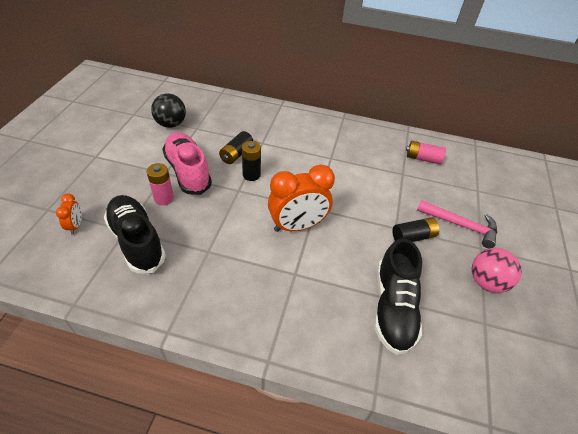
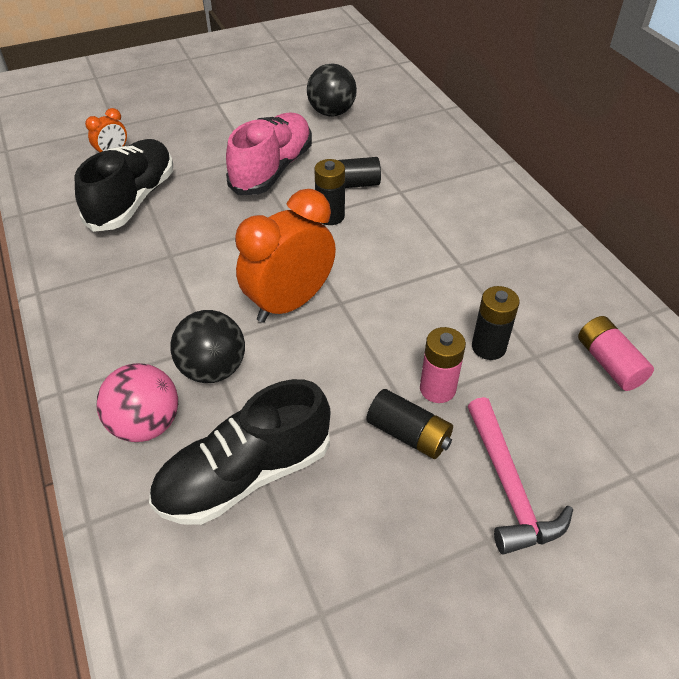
camera: 55 degrees right, 0 degrees up
(164, 198) = (211, 179): pink battery -> pink battery (437, 389)
(297, 226) = (289, 303): orange clock -> orange clock turned 105 degrees clockwise
(314, 281) = (213, 369): none -> black ball
(386, 182) = (488, 347): none -> black battery
(486, 282) = (415, 580): pink ball -> pink ball (146, 424)

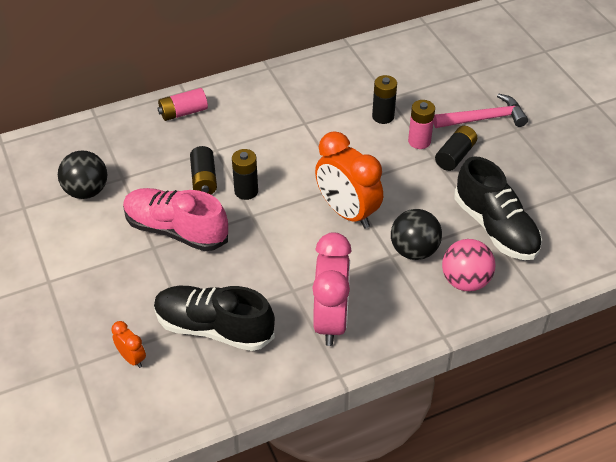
camera: 90 degrees left, 0 degrees up
(117, 286) = (331, 320): none -> pink clock
(609, 363) = (392, 69): pink battery -> pink battery (183, 112)

